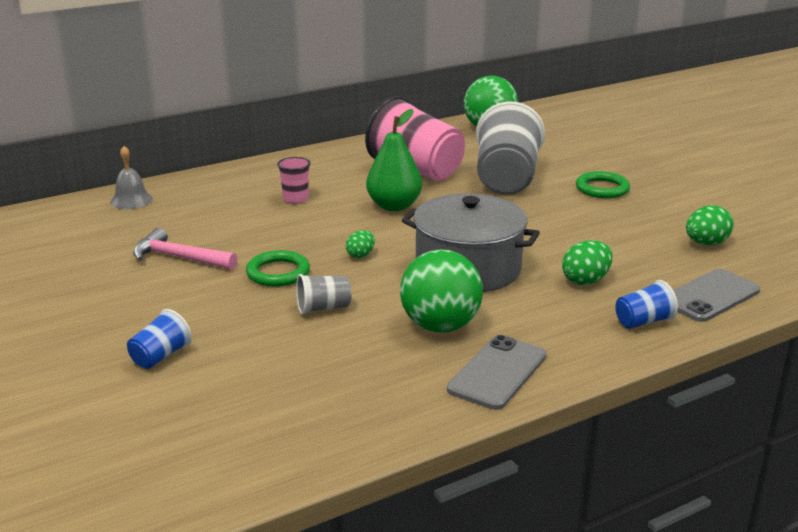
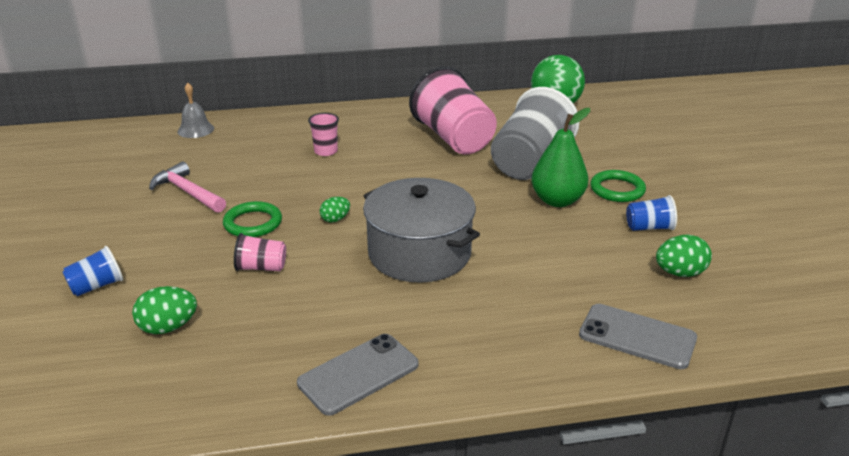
camera: 20 degrees right, 5 degrees up
(323, 308) = (261, 267): grey cup -> pink cup
(394, 206) = (404, 173): green pear -> green pear (557, 200)
(440, 326) = (346, 310): green ball -> none
(585, 280) = (521, 290): green egg -> green egg (168, 327)
(643, 322) = (544, 351): blue cup -> blue cup (649, 227)
(710, 296) = (637, 336): grey phone -> grey phone turned 45 degrees clockwise

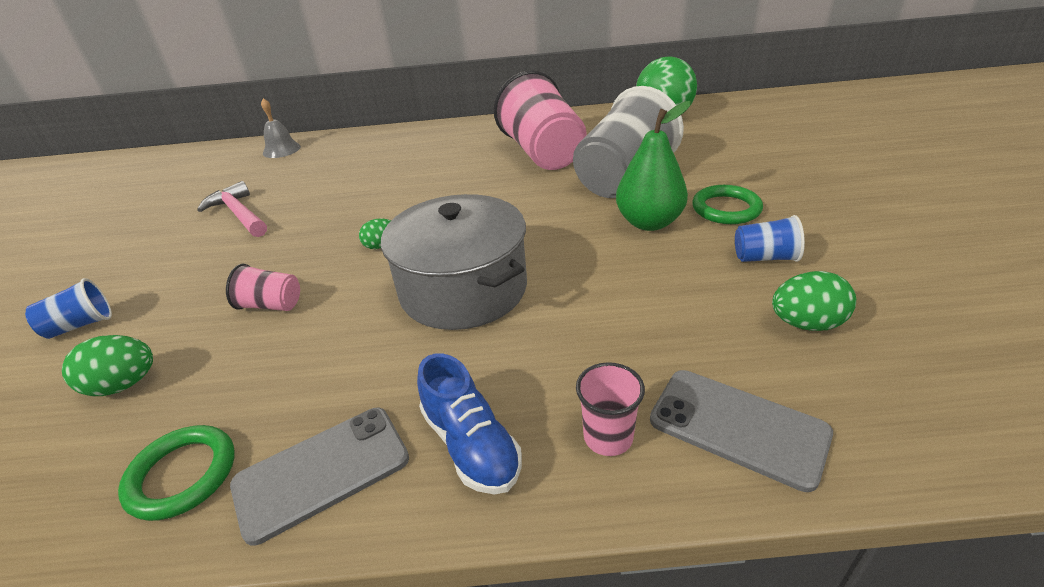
camera: 10 degrees right, 5 degrees up
(253, 223) = (288, 249): green ring -> green ring (182, 475)
(326, 151) = (401, 169): pink cup -> pink cup (608, 437)
(459, 354) = (471, 445): none -> blue shoe

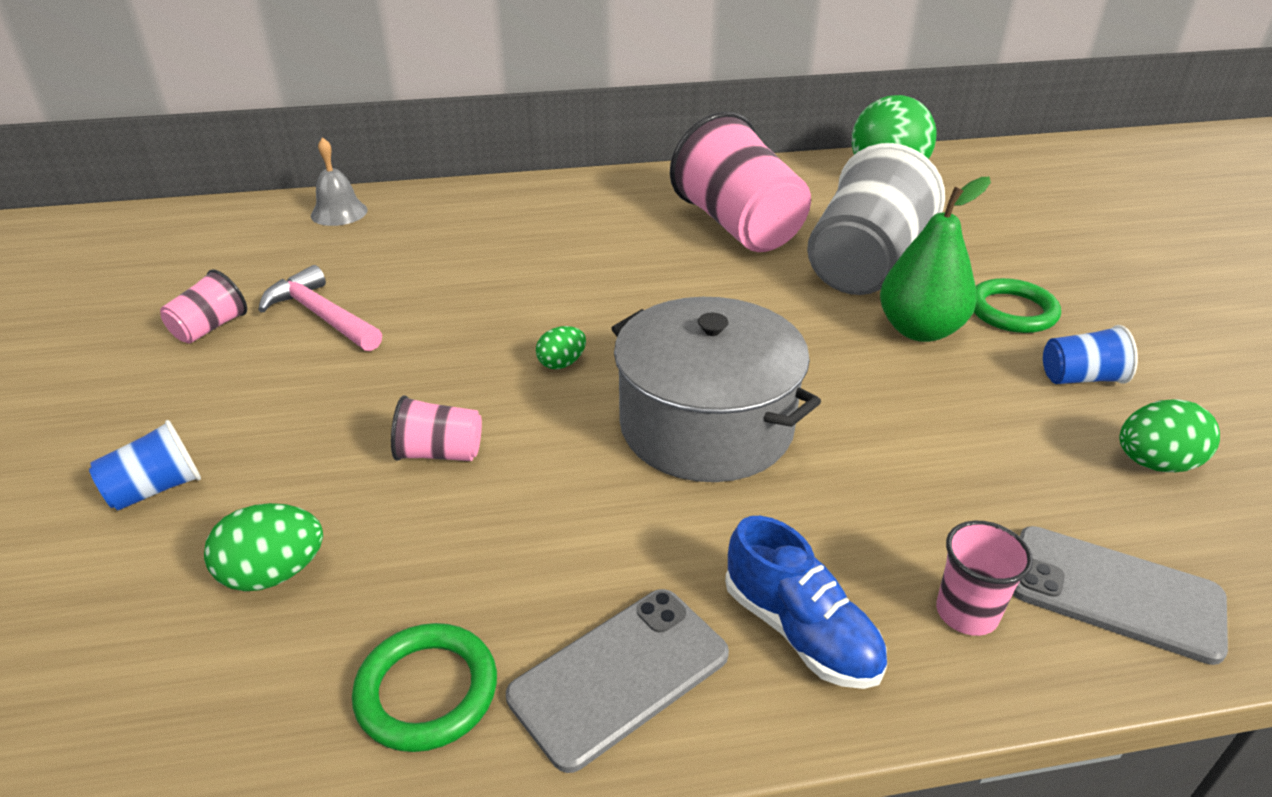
camera: 10 degrees left, 0 degrees up
(167, 222) = (210, 328): none -> pink cup

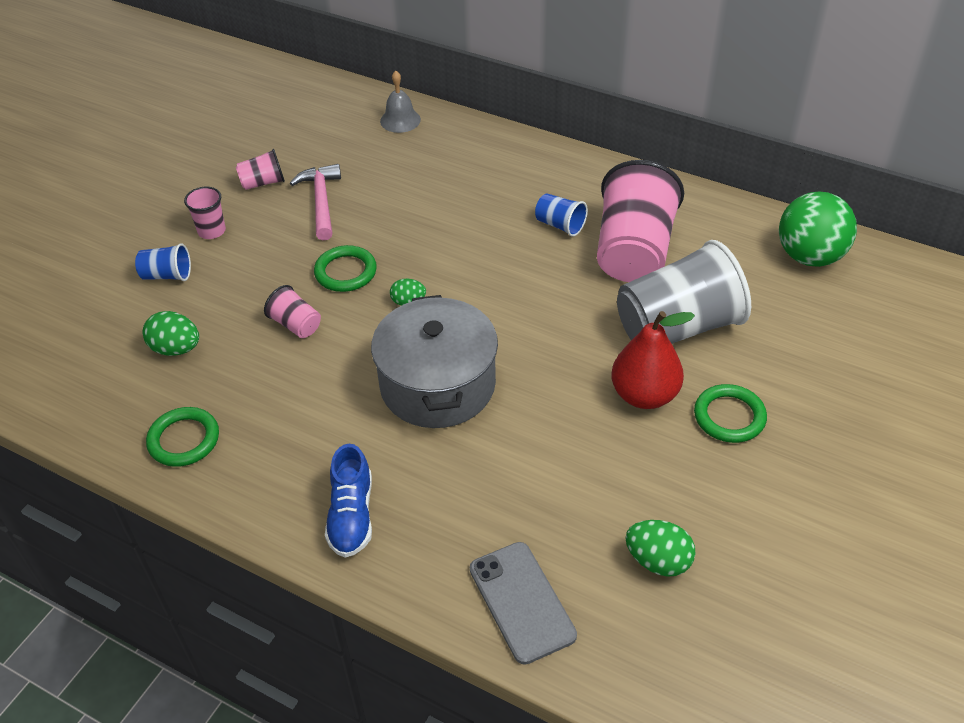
camera: 40 degrees right, 10 degrees up
(442, 369) = (345, 272): none -> green ring
(620, 676) = (258, 483): grey phone -> none
(919, 330) = (644, 395): green pear -> red pear
(966, 613) = (436, 559): pink cup -> pink cup (211, 231)
(1080, 378) = (699, 486): blue cup -> blue cup (560, 225)

